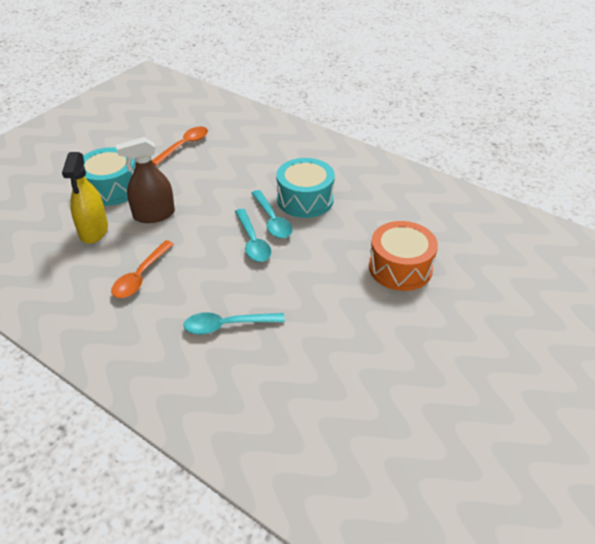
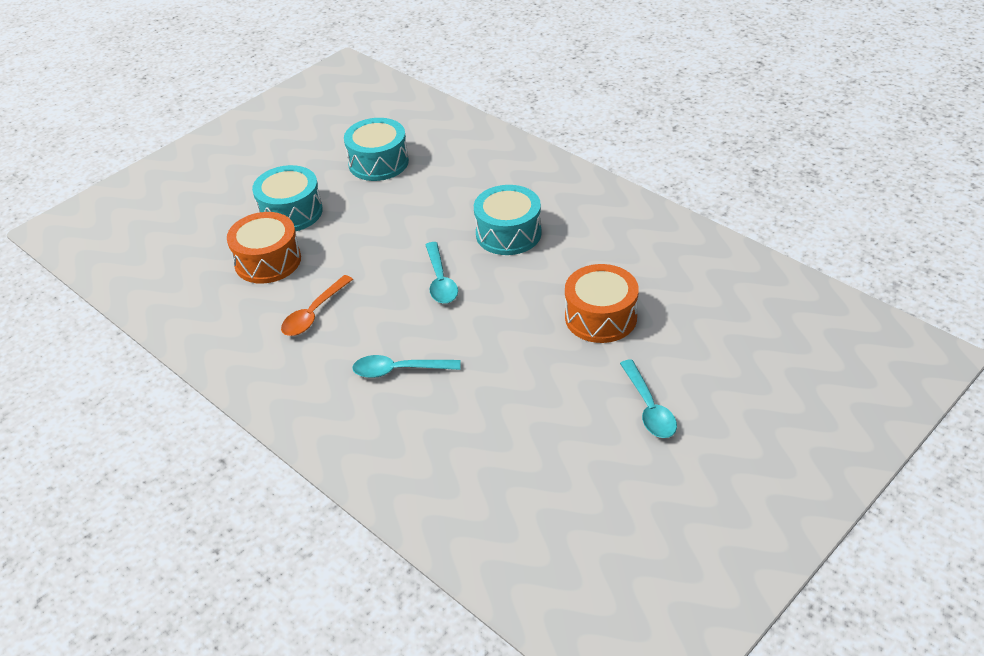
camera: 10 degrees right, 0 degrees up
(94, 231) = (268, 261): yellow spray bottle -> orange drum
(154, 215) = (335, 245): brown spray bottle -> none
(184, 146) = (378, 162): orange spoon -> turquoise drum
(272, 220) = (466, 257): turquoise spoon -> turquoise spoon (649, 408)

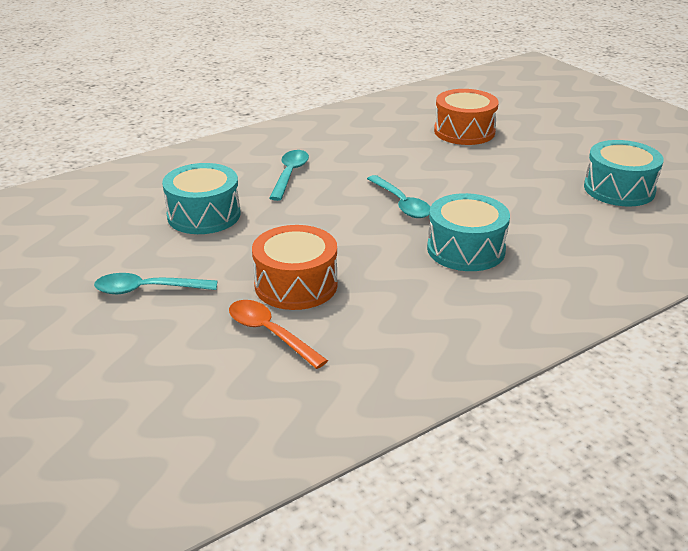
camera: 100 degrees right, 10 degrees down
(291, 212) = (535, 143): turquoise drum -> turquoise drum (204, 215)
(314, 313) = (383, 146): orange spoon -> orange spoon (270, 333)
(440, 280) = (401, 203): turquoise spoon -> turquoise spoon turned 120 degrees counterclockwise

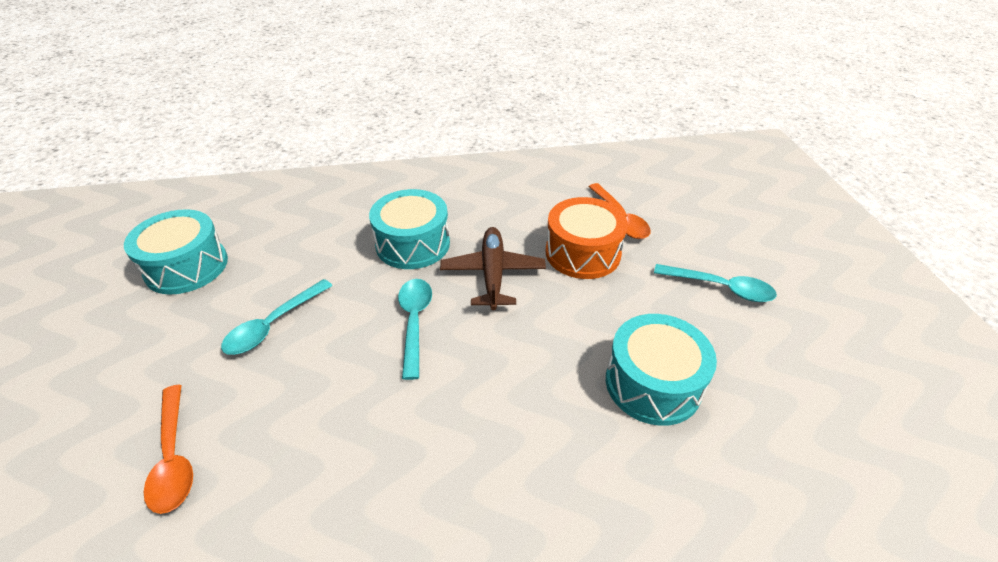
camera: 155 degrees left, 10 degrees up
(289, 175) = (510, 436): turquoise spoon -> turquoise spoon (274, 324)
(369, 246) = (493, 274): none -> brown plane
(464, 131) = (174, 457): orange drum -> orange spoon

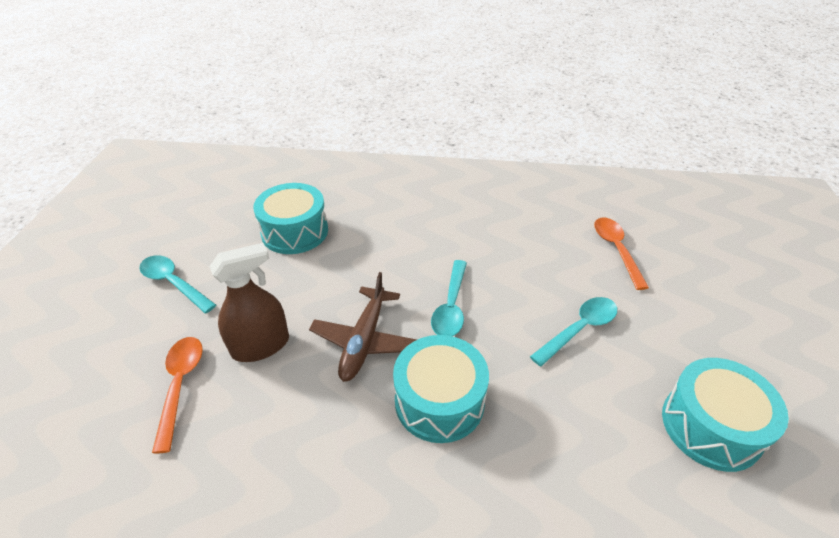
camera: 165 degrees left, 0 degrees up
(582, 253) = (260, 346): orange drum -> brown spray bottle

